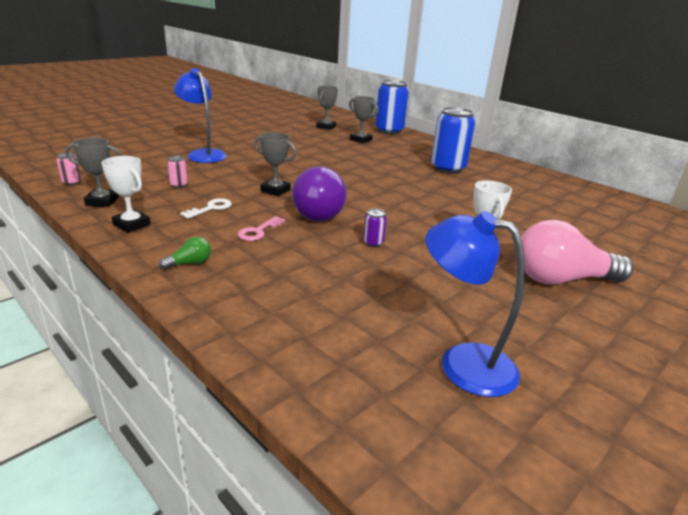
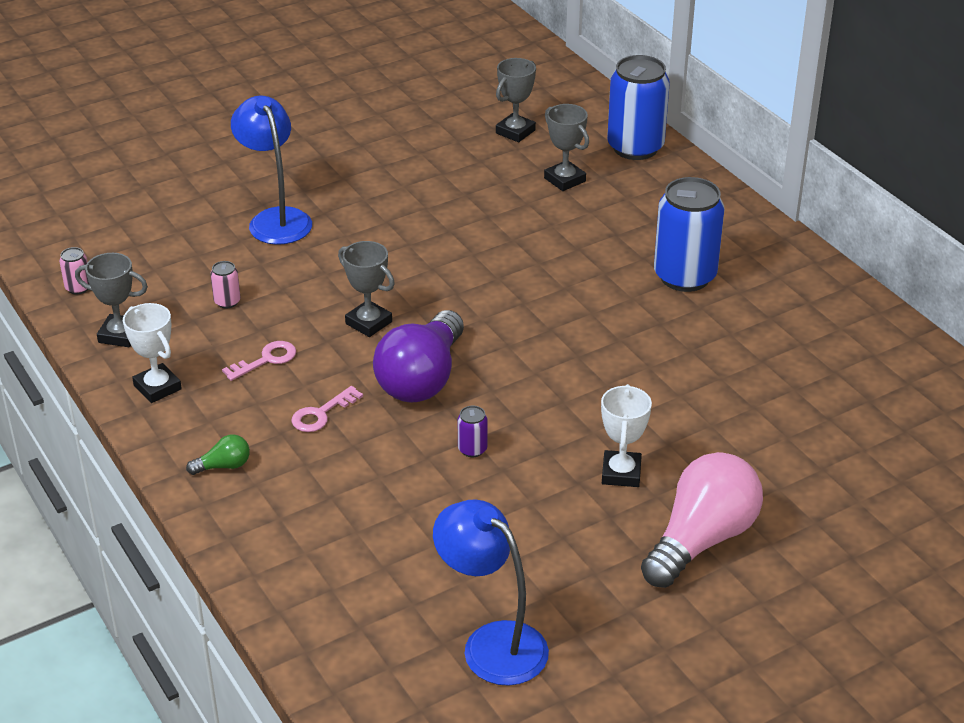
camera: 15 degrees right, 10 degrees up
(211, 208) = (266, 360): white key -> pink key
(561, 279) = (701, 540): pink light bulb -> pink light bulb turned 120 degrees clockwise

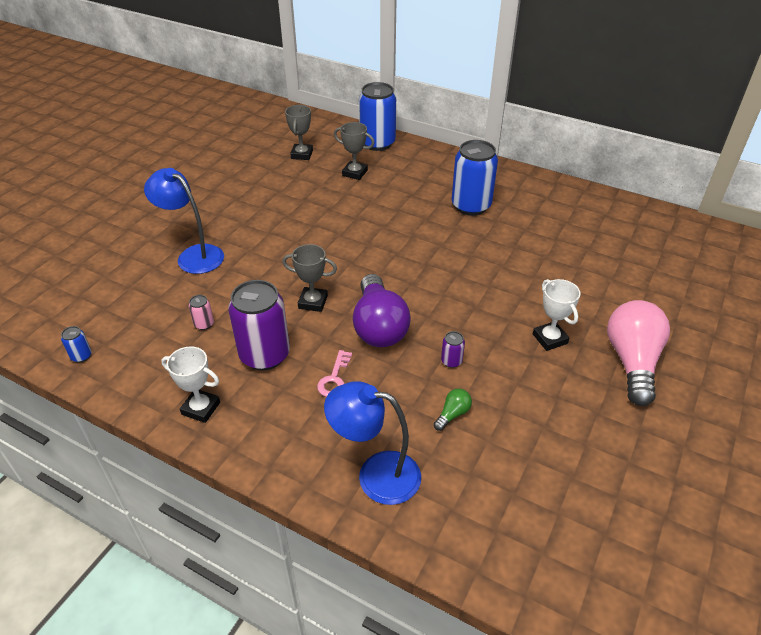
camera: 30 degrees left, 5 degrees up
(78, 288) = (81, 356): pink can -> blue can
(120, 335) = (141, 379): grey trophy -> none
(223, 466) = (298, 448): green light bulb -> green light bulb (452, 414)
(266, 360) = (265, 355): pink key -> purple can
(492, 643) = (587, 496): blue lamp -> blue lamp (376, 475)

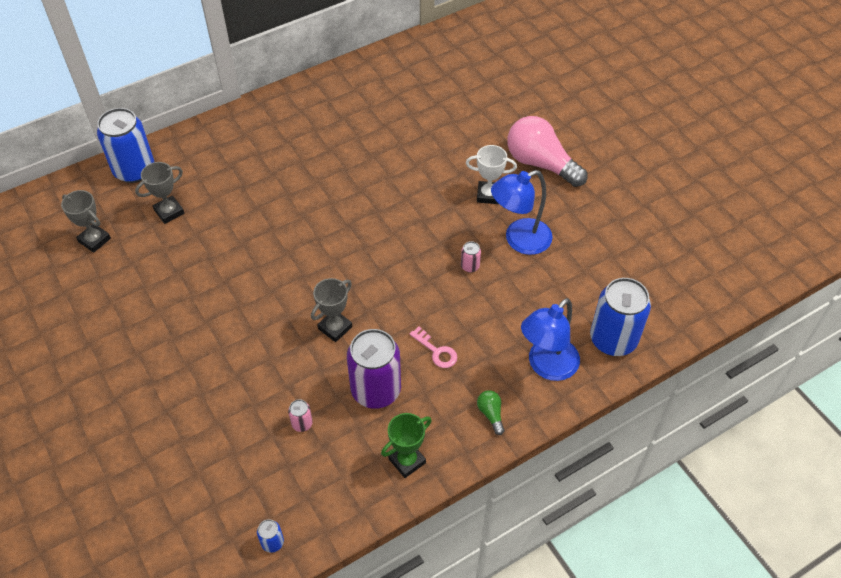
camera: 60 degrees left, 10 degrees up
(193, 255) = (190, 399): blue lamp -> blue lamp (519, 240)
(201, 408) = (407, 461): white trophy -> green trophy
(378, 326) = (399, 294): purple light bulb -> none
(451, 361) = (470, 266): purple can -> pink can
(452, 414) = (521, 293): green light bulb -> green light bulb (491, 414)
(471, 206) = (296, 154): blue can -> blue can (613, 339)

